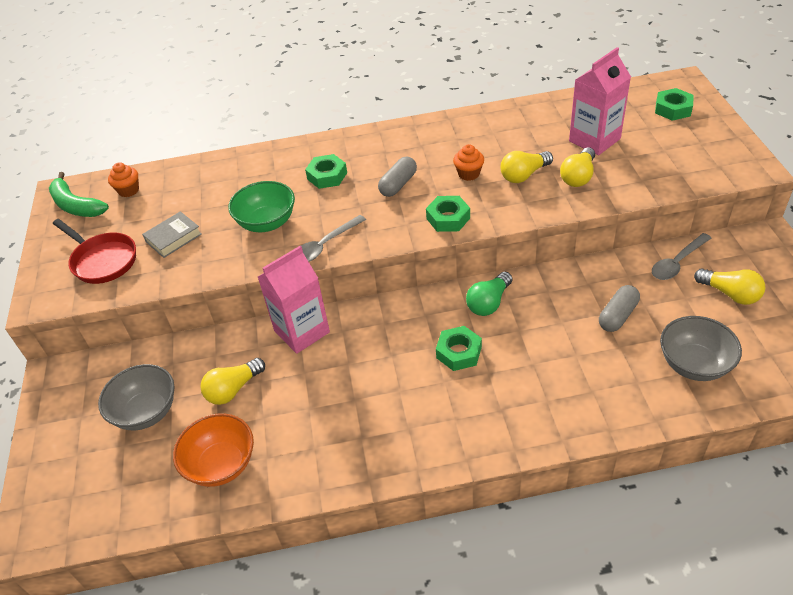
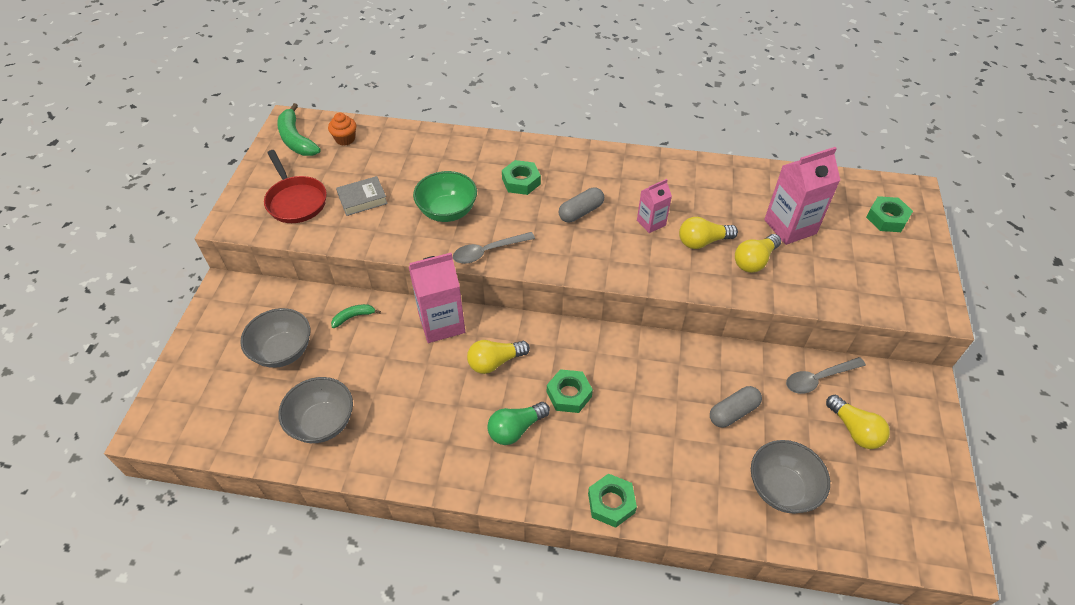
camera: 15 degrees right, 5 degrees up
(207, 355) = (354, 317): none -> green banana
(221, 464) = (322, 423): orange bowl -> grey bowl
(233, 389) = (361, 357): yellow light bulb -> yellow light bulb (495, 362)
(448, 218) = (610, 262): green nut -> green nut (611, 503)
(468, 174) = (651, 223): orange cupcake -> pink carton
(489, 303) = (619, 355): green light bulb -> green light bulb (516, 429)

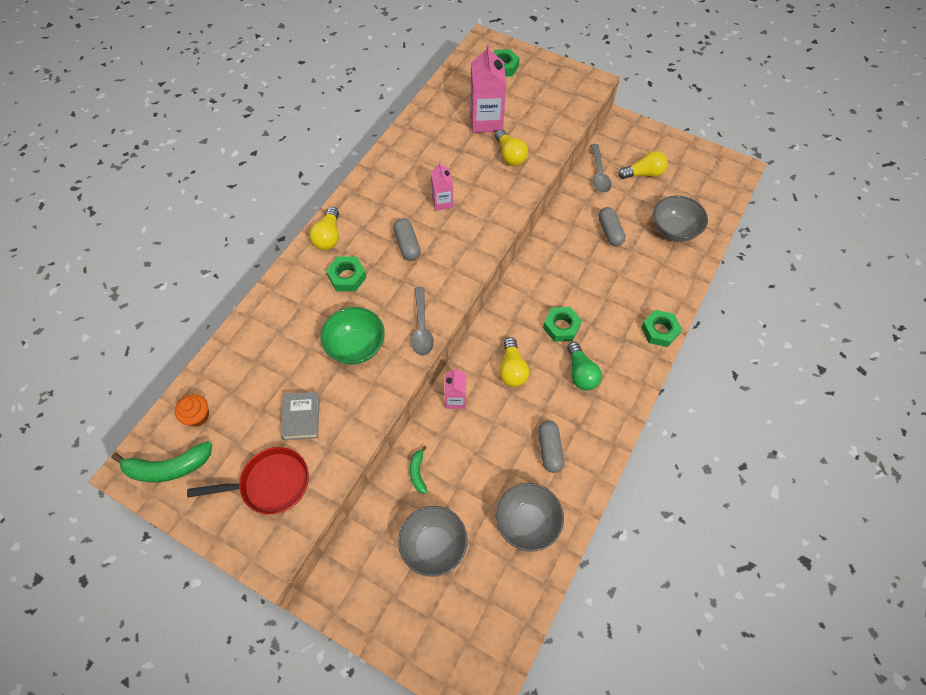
camera: 70 degrees left, 10 degrees up
(410, 422) = (549, 449): none -> grey capsule
(441, 323) = (455, 399): pink carton -> pink carton, size x0.56
(702, 241) = (477, 178): yellow light bulb -> yellow light bulb (328, 236)

